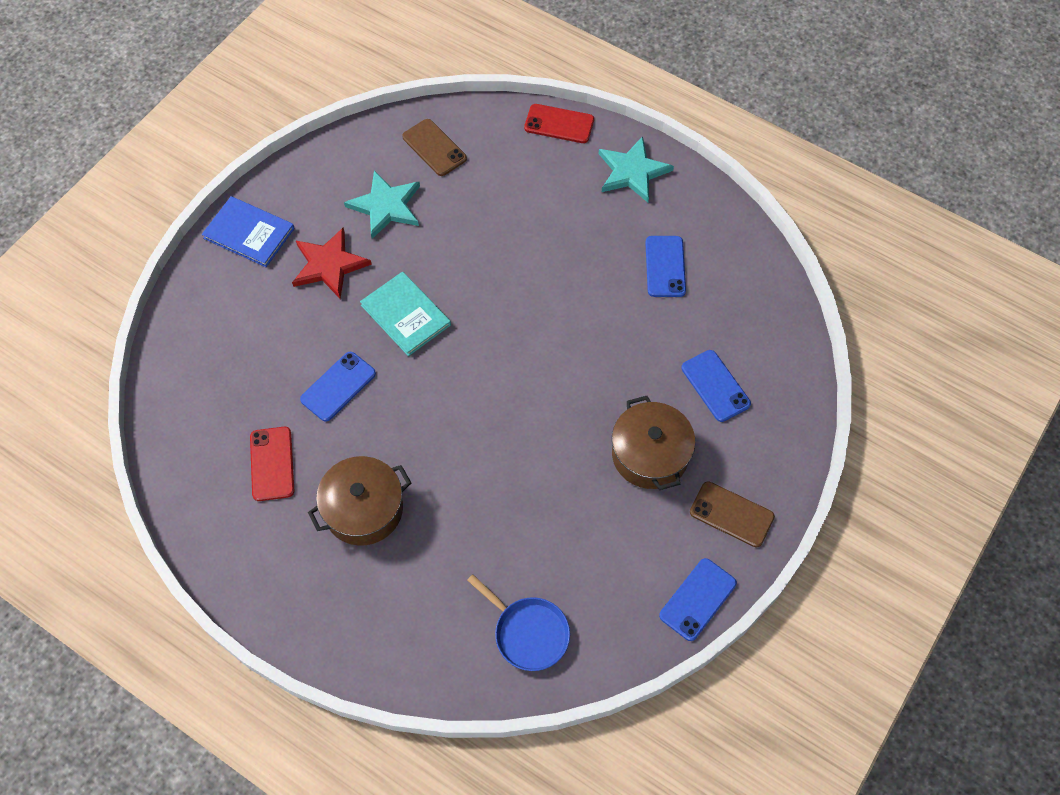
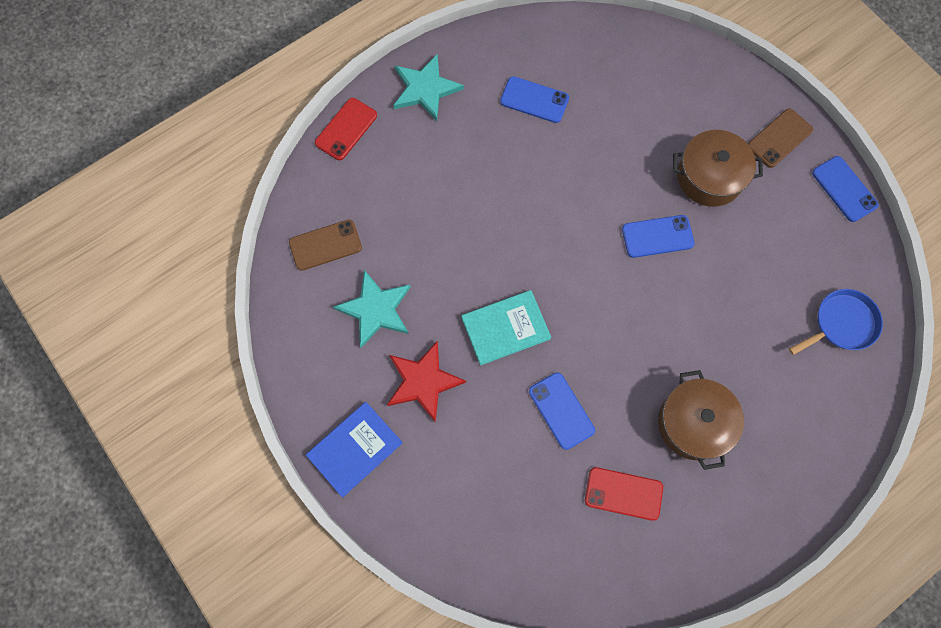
camera: 70 degrees left, 10 degrees up
(715, 386) = (662, 106): blue phone -> blue phone (657, 236)

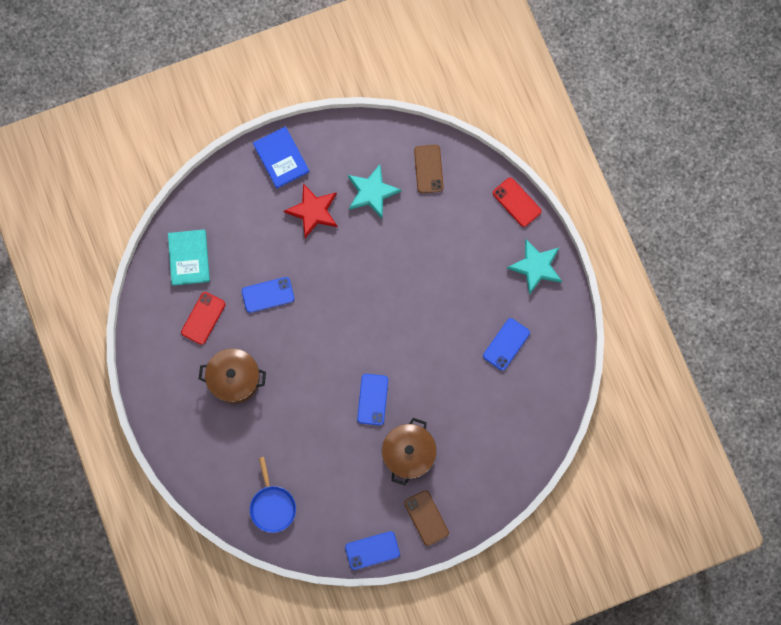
camera: 105 degrees right, 5 degrees up
(505, 328) = (335, 274): turquoise book -> turquoise book (189, 258)

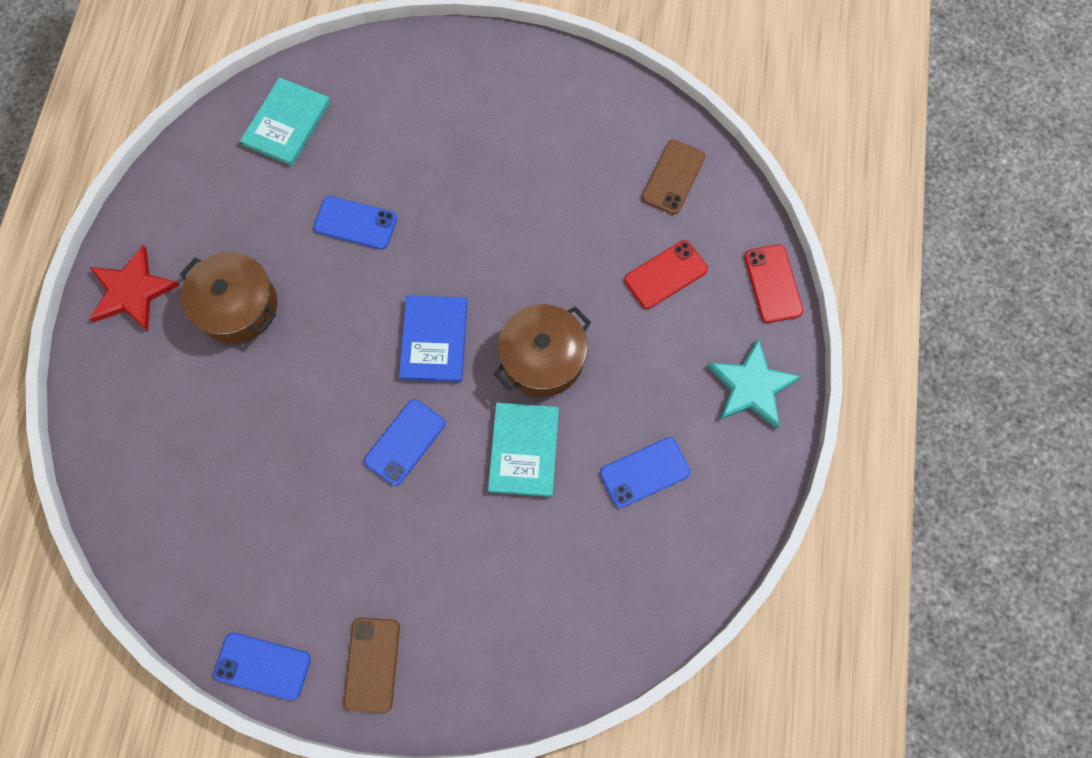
camera: 30 degrees right, 5 degrees down
(203, 318) = (252, 207): red phone -> red phone (665, 274)
(272, 506) = (168, 512): blue pan -> none
(281, 158) = (485, 65): blue book -> blue book (434, 339)
(313, 211) = (484, 150): red star -> red star (132, 291)
(372, 192) = (578, 167): turquoise star -> none
(408, 453) = (407, 550): brown pot -> brown pot (542, 358)
(437, 368) = (524, 450): none -> turquoise book

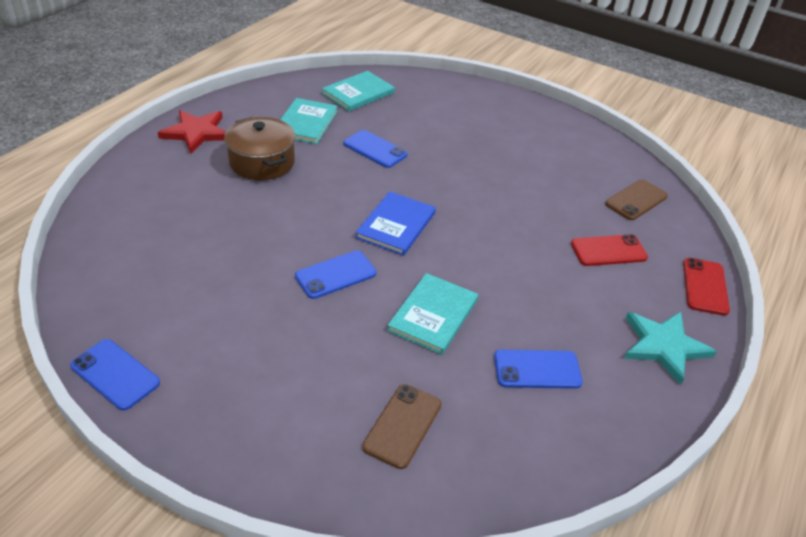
camera: 20 degrees right, 30 degrees down
(252, 212) = (306, 123): none -> turquoise book
(372, 664) = (208, 412): brown phone -> brown phone (402, 425)
(542, 358) = (479, 265): brown pot -> none

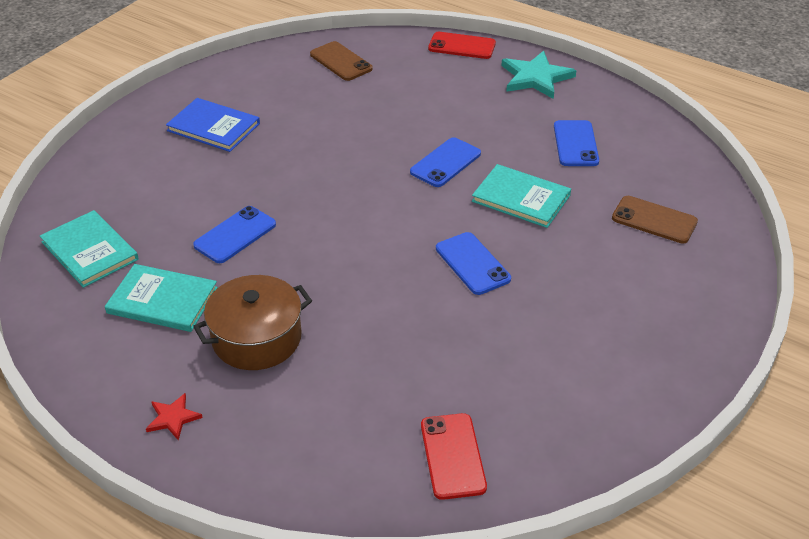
camera: 85 degrees left, 0 degrees up
(115, 374) = (646, 421): blue phone -> blue phone (445, 163)
(196, 133) = (173, 418): red star -> red star, size x0.51
(396, 225) = (387, 219): blue book -> blue book (213, 127)
(608, 251) = (419, 88): red phone -> red phone (453, 456)

